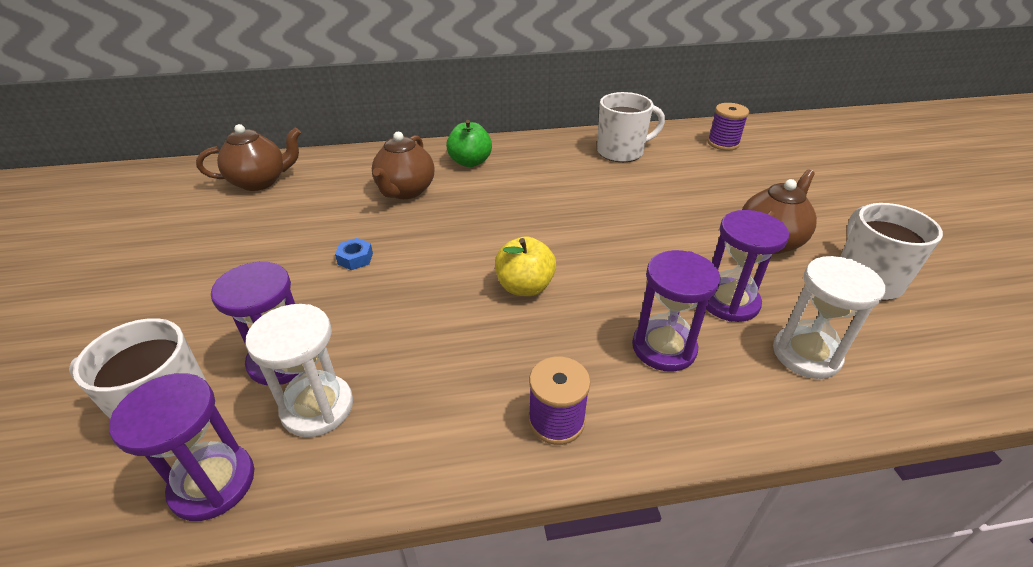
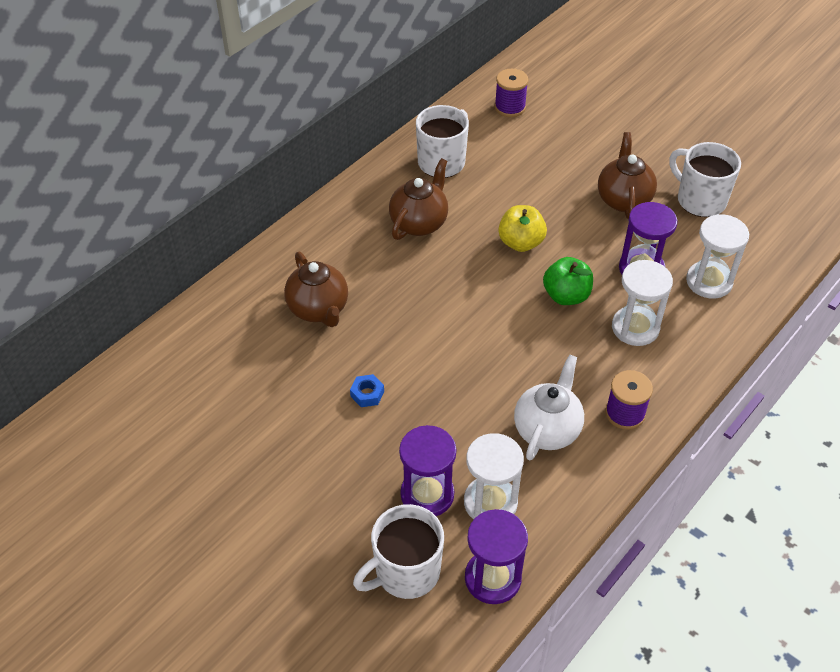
camera: 40 degrees left, 10 degrees up
(260, 182) = (172, 379): brown teapot -> brown teapot (419, 223)
(456, 381) = (547, 430): none -> white teapot
(470, 162) = (332, 245): green apple -> green apple (566, 296)
(524, 287) = (511, 338): yellow apple -> yellow apple (521, 243)
(664, 348) = (635, 328): purple hourglass -> white hourglass

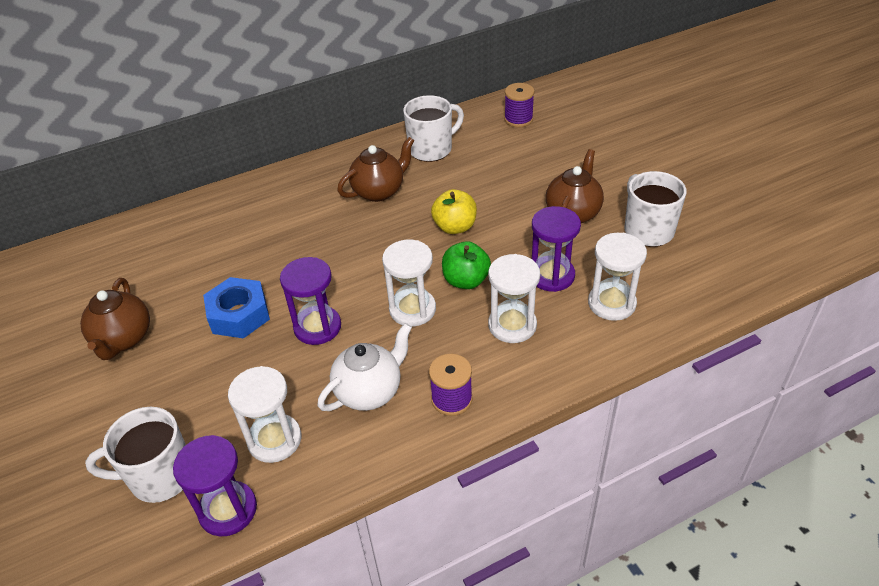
camera: 25 degrees right, 5 degrees down
(318, 309) = (250, 238): brown teapot -> brown teapot (123, 339)
(367, 394) = (239, 315): blue nut -> blue nut, size x2.05
(427, 494) = (226, 414): purple hourglass -> purple hourglass (317, 327)
(534, 339) = (412, 309): none -> white hourglass

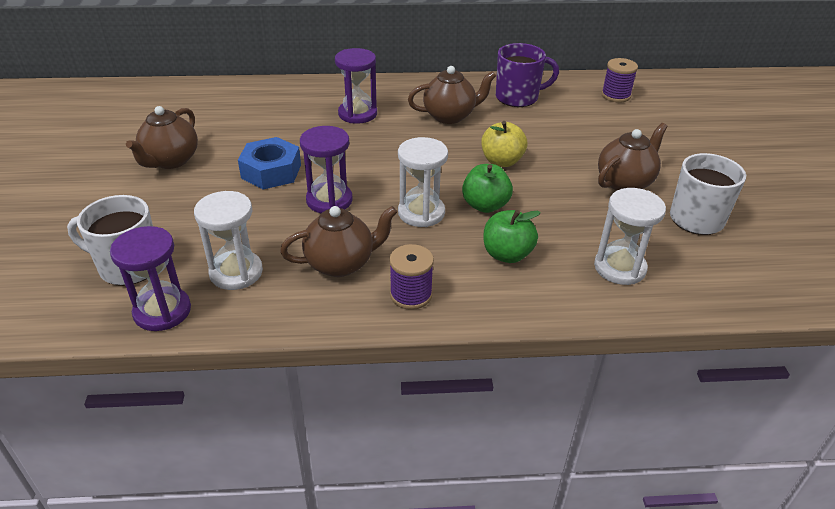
camera: 20 degrees right, 5 degrees down
(369, 391) = (341, 263): white teapot -> brown teapot
(431, 149) = (518, 97): white mug -> purple mug
(512, 325) = (507, 254): white hourglass -> green apple
(551, 275) = (571, 226): purple hourglass -> purple hourglass (357, 114)

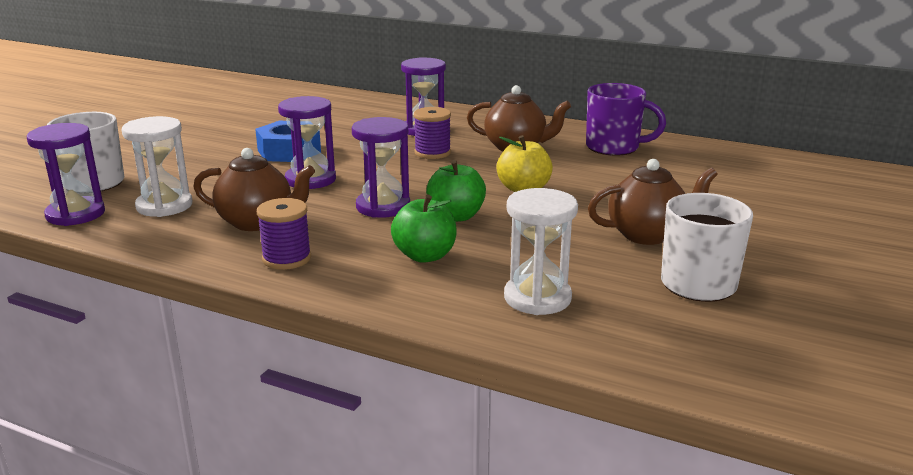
camera: 30 degrees right, 15 degrees down
(170, 161) = (219, 129): brown teapot -> none
(421, 213) = (383, 207): white hourglass -> purple hourglass
(615, 95) = (740, 166): purple spool -> purple spool (432, 153)

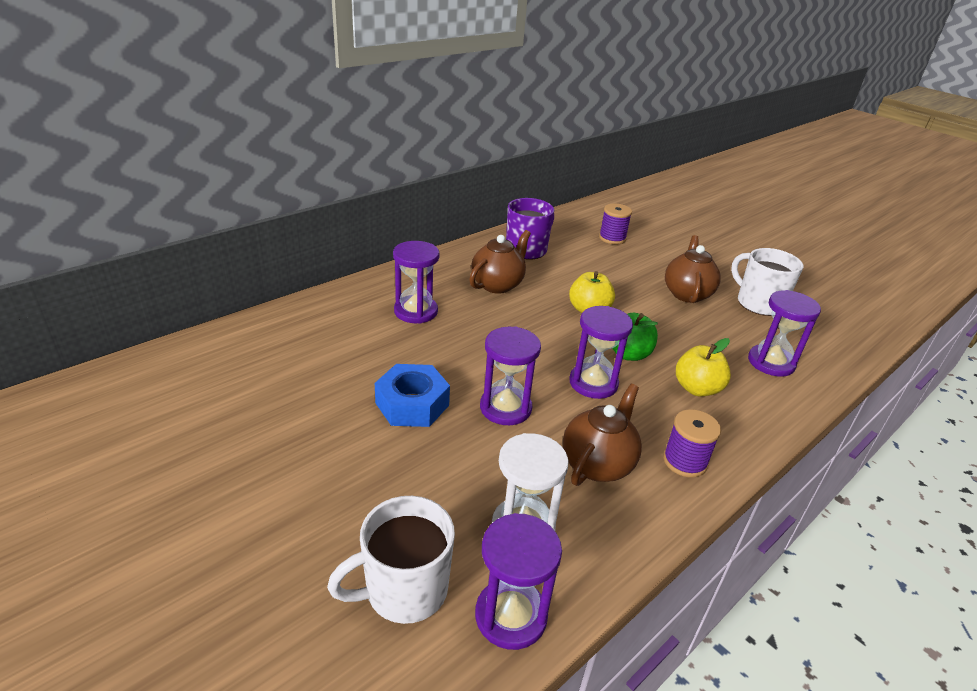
camera: 70 degrees left, 10 degrees up
(425, 256) = (697, 388): green apple -> yellow apple
(432, 153) = (481, 325): purple spool -> purple spool (612, 238)
(537, 298) = (771, 362): white hourglass -> purple hourglass

